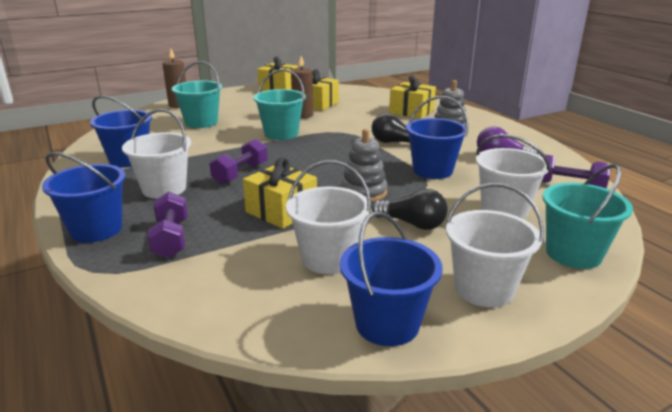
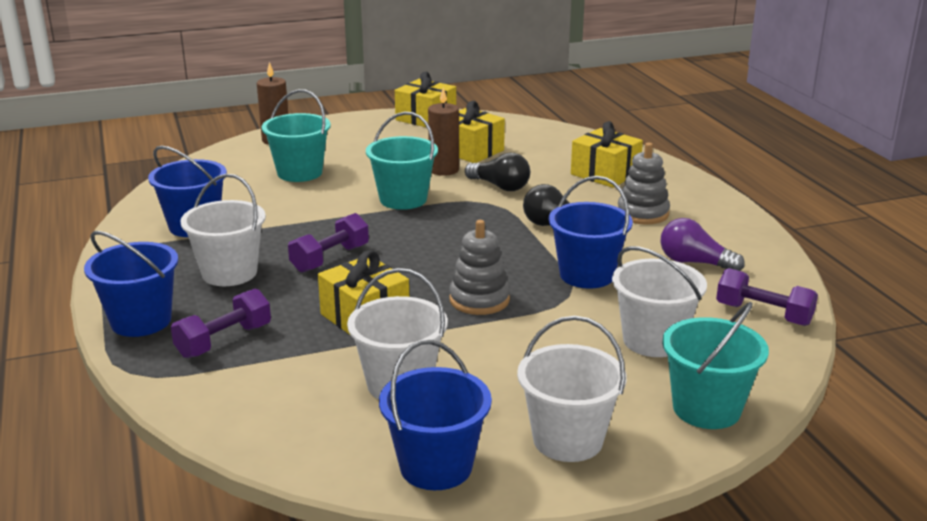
camera: 10 degrees right, 0 degrees up
(171, 238) = (224, 341): purple dumbbell -> purple dumbbell turned 45 degrees clockwise
(412, 224) = (522, 350): black light bulb -> black light bulb (500, 186)

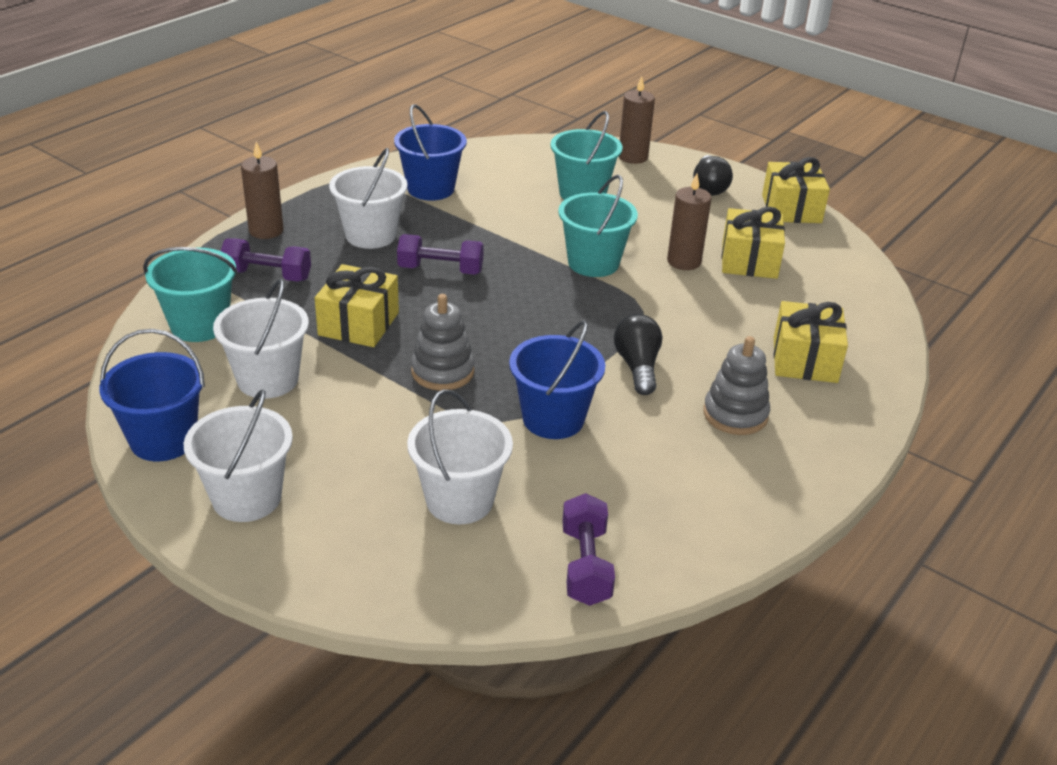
camera: 55 degrees right, 10 degrees up
(141, 321) = (266, 230): blue bucket -> brown candle
(500, 186) = (688, 305): black light bulb -> black light bulb (709, 187)
(694, 262) = (656, 483): purple light bulb -> none
(706, 409) = (358, 571): turquoise bucket -> turquoise bucket (200, 325)

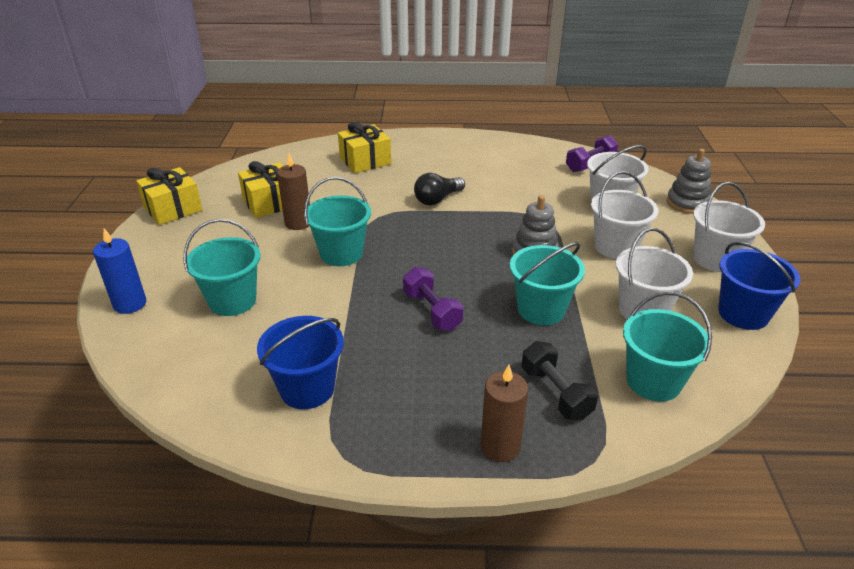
camera: 125 degrees left, 0 degrees up
(267, 276) = (555, 393): purple dumbbell -> black dumbbell
(359, 324) = (541, 309): yellow gift -> turquoise bucket
(371, 235) = (428, 375): white bucket -> white bucket (615, 247)
(553, 419) = (517, 205): blue bucket -> none
(633, 157) = (130, 304): brown candle -> blue candle
(709, 187) = (163, 249): black light bulb -> none
(735, 414) = (439, 164): grey stacking toy -> grey stacking toy (687, 203)

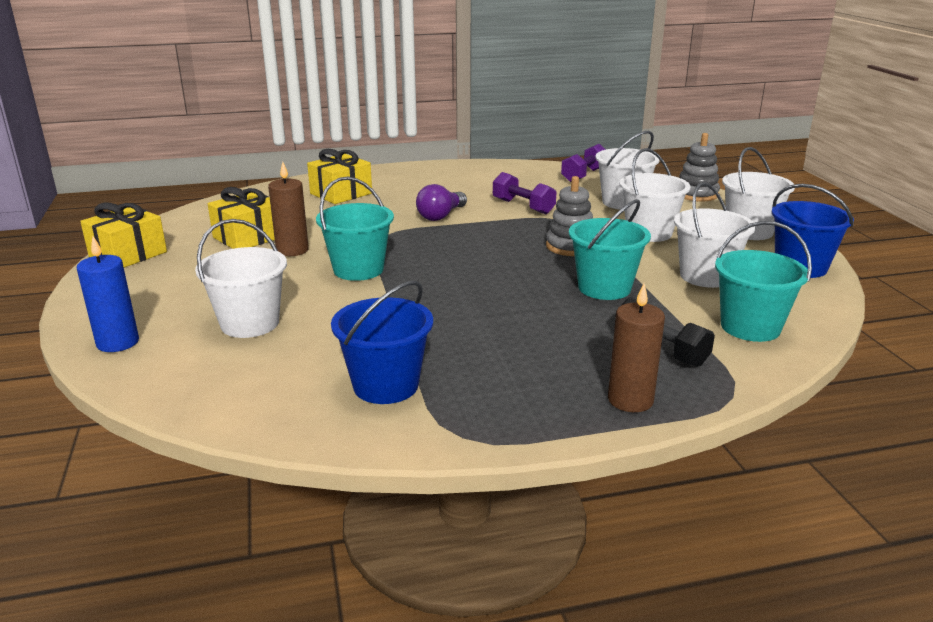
camera: 15 degrees left, 10 degrees down
(232, 301) = (250, 323): turquoise bucket -> white bucket
(432, 311) = (489, 303): purple dumbbell -> purple dumbbell (523, 206)
(437, 199) = (441, 216): black light bulb -> purple light bulb

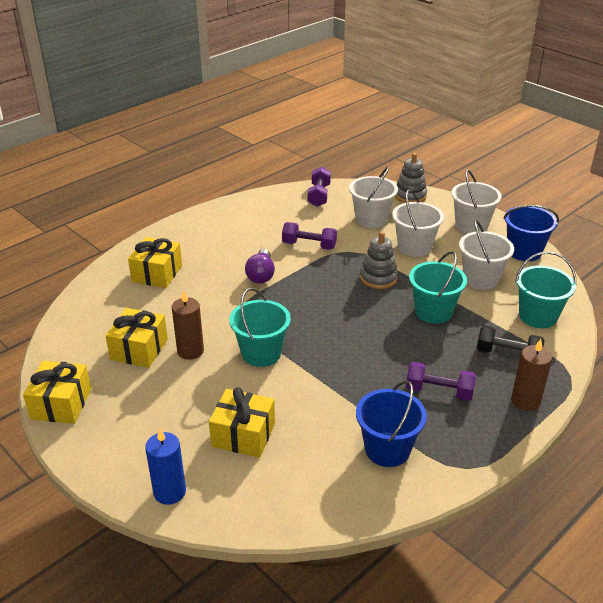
camera: 30 degrees left, 10 degrees up
(250, 323) = (243, 435): white bucket -> yellow gift
(520, 356) = (439, 391): none -> purple dumbbell

